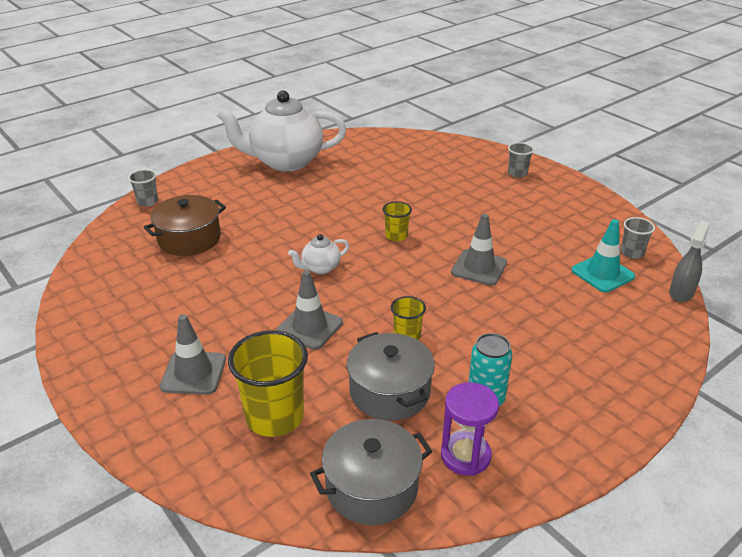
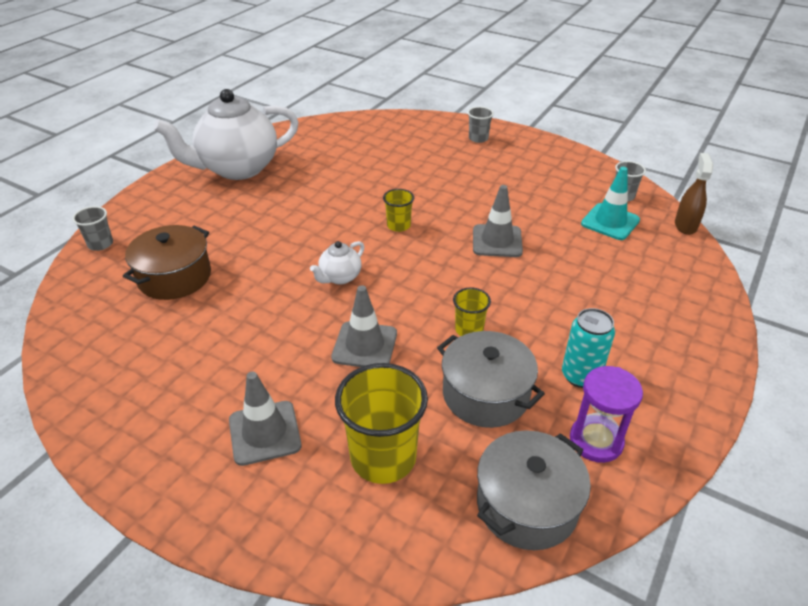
camera: 20 degrees left, 5 degrees up
(681, 293) = (685, 225): grey spray bottle -> brown spray bottle

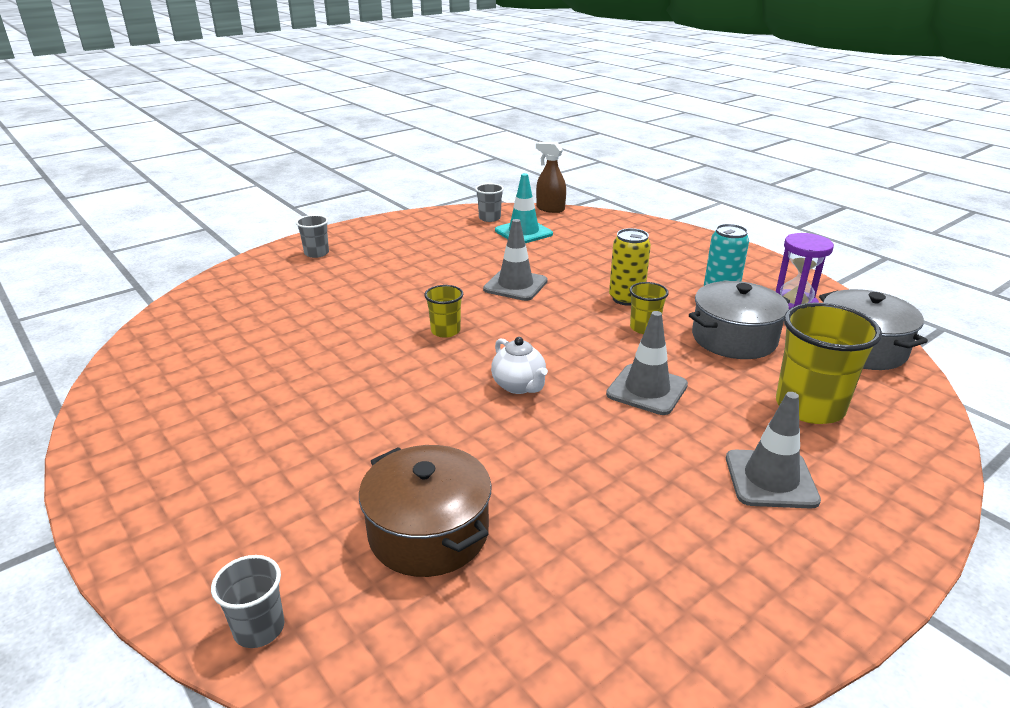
camera: 70 degrees left, 10 degrees down
(238, 168) = (177, 434): white teapot -> none
(519, 310) = (626, 298): none -> yellow can

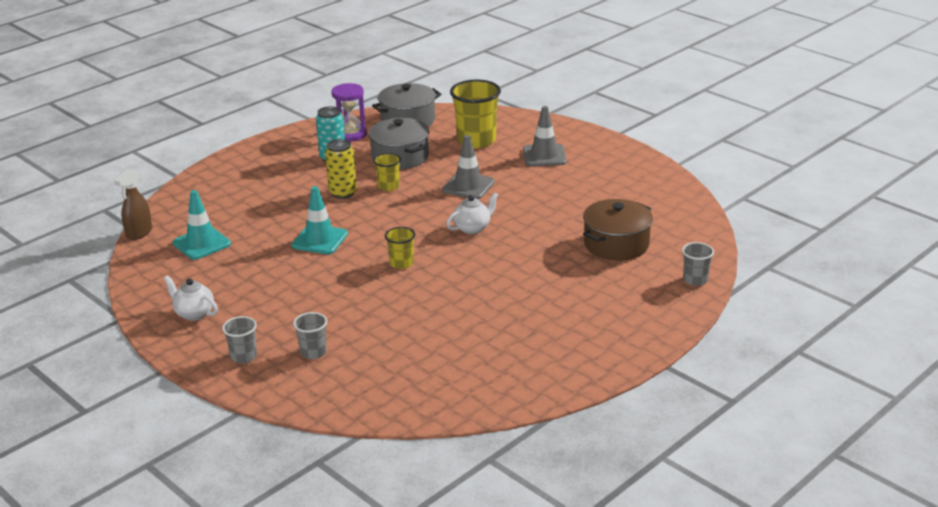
camera: 95 degrees left, 0 degrees up
(400, 233) = (194, 313): none -> white teapot
(489, 218) = (159, 265): grey cup -> grey cup (313, 352)
(515, 285) = (320, 240): grey traffic cone -> turquoise traffic cone

